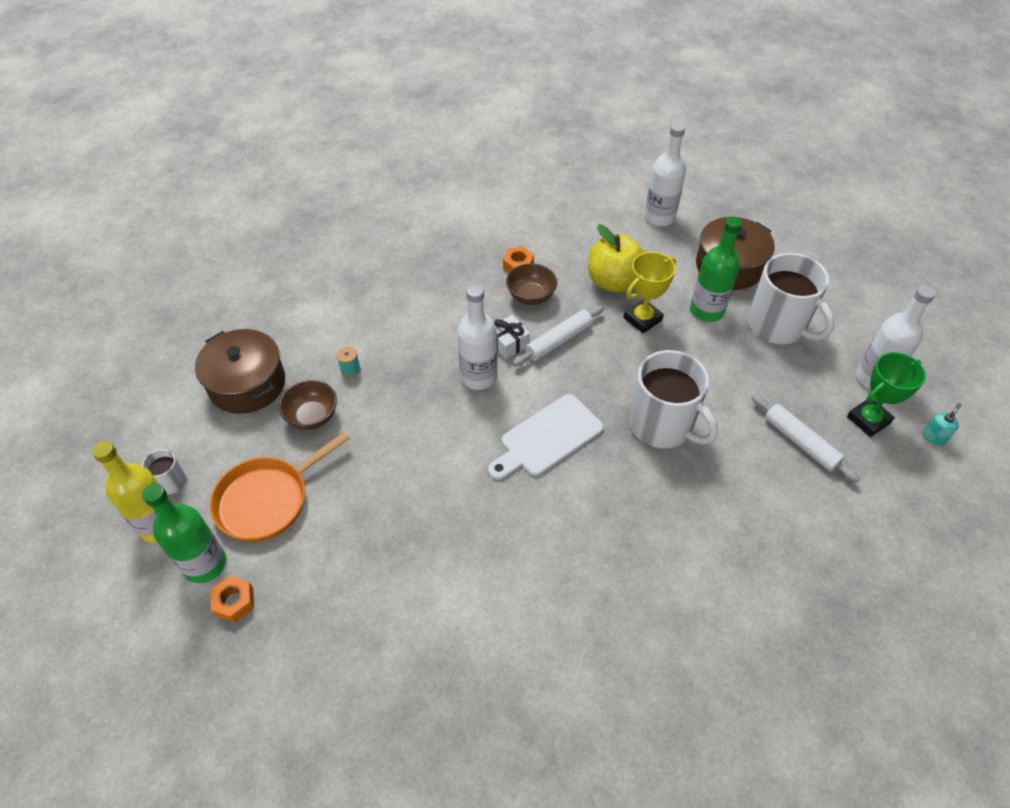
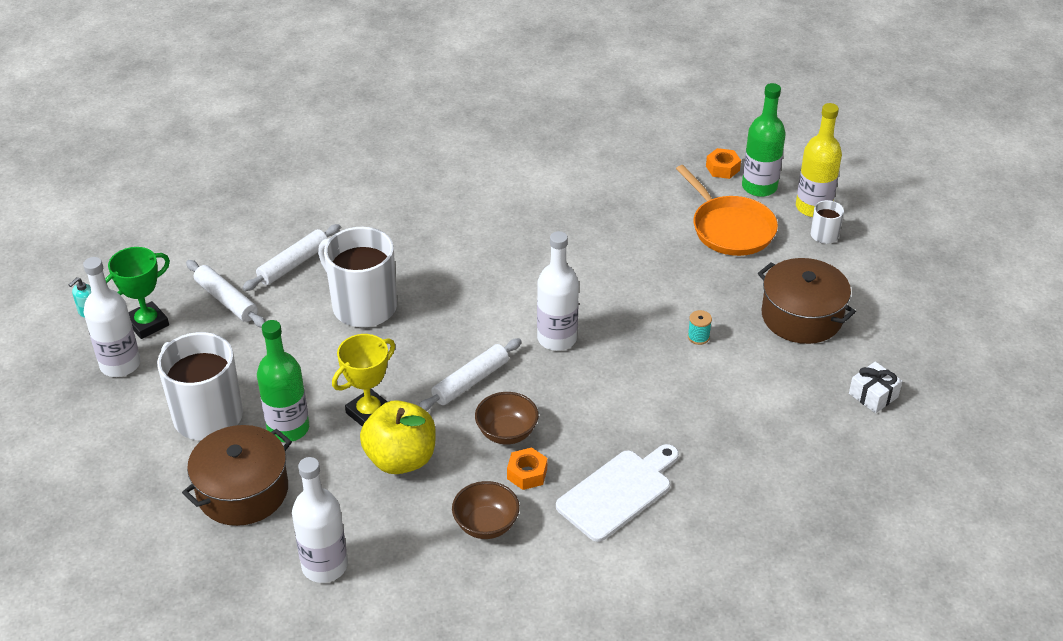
camera: 175 degrees right, 10 degrees down
(267, 499) = (730, 228): orange pan -> orange pan turned 105 degrees clockwise
(312, 416) = (719, 292): brown bowl -> brown bowl (486, 525)
(508, 343) = (528, 375): white gift -> white gift (873, 395)
(547, 438) = (479, 289): white cutting board -> white cutting board (618, 492)
(744, 484) = (293, 264): none -> white rolling pin

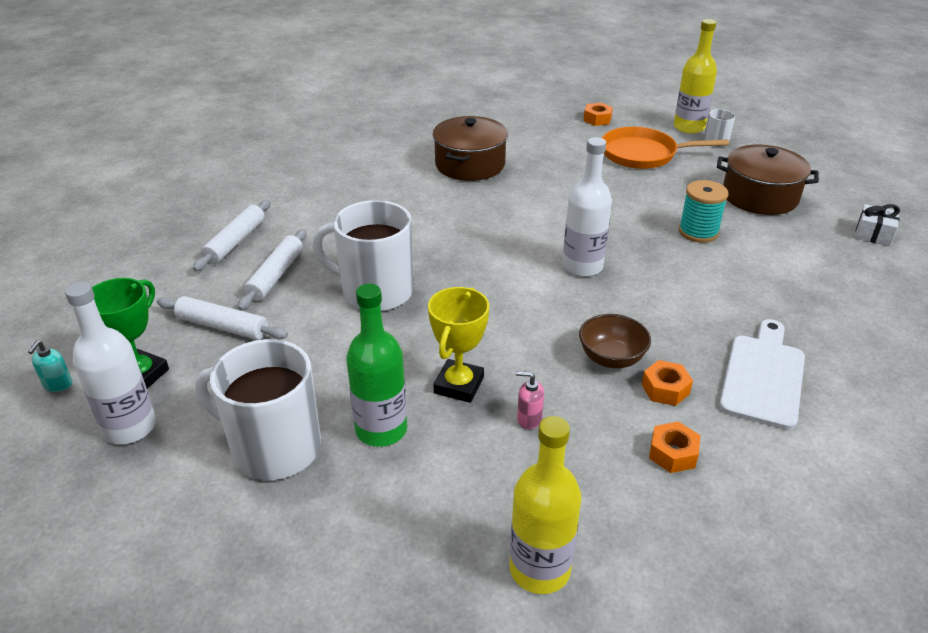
camera: 25 degrees left, 5 degrees down
(243, 491) = (376, 518): brown pot -> brown pot (470, 164)
(324, 566) = (539, 569): white bottle -> yellow bottle
(401, 459) = (529, 419): yellow apple -> pink soap dispenser
(470, 381) = (536, 324): white rolling pin -> white rolling pin (235, 242)
(486, 525) = (673, 453): brown bowl -> orange nut
(698, 337) = (698, 232): turquoise spool -> turquoise spool, size x1.85
(730, 228) = (643, 154): orange pan -> orange pan turned 150 degrees clockwise
(759, 187) = (636, 124): green bottle -> none

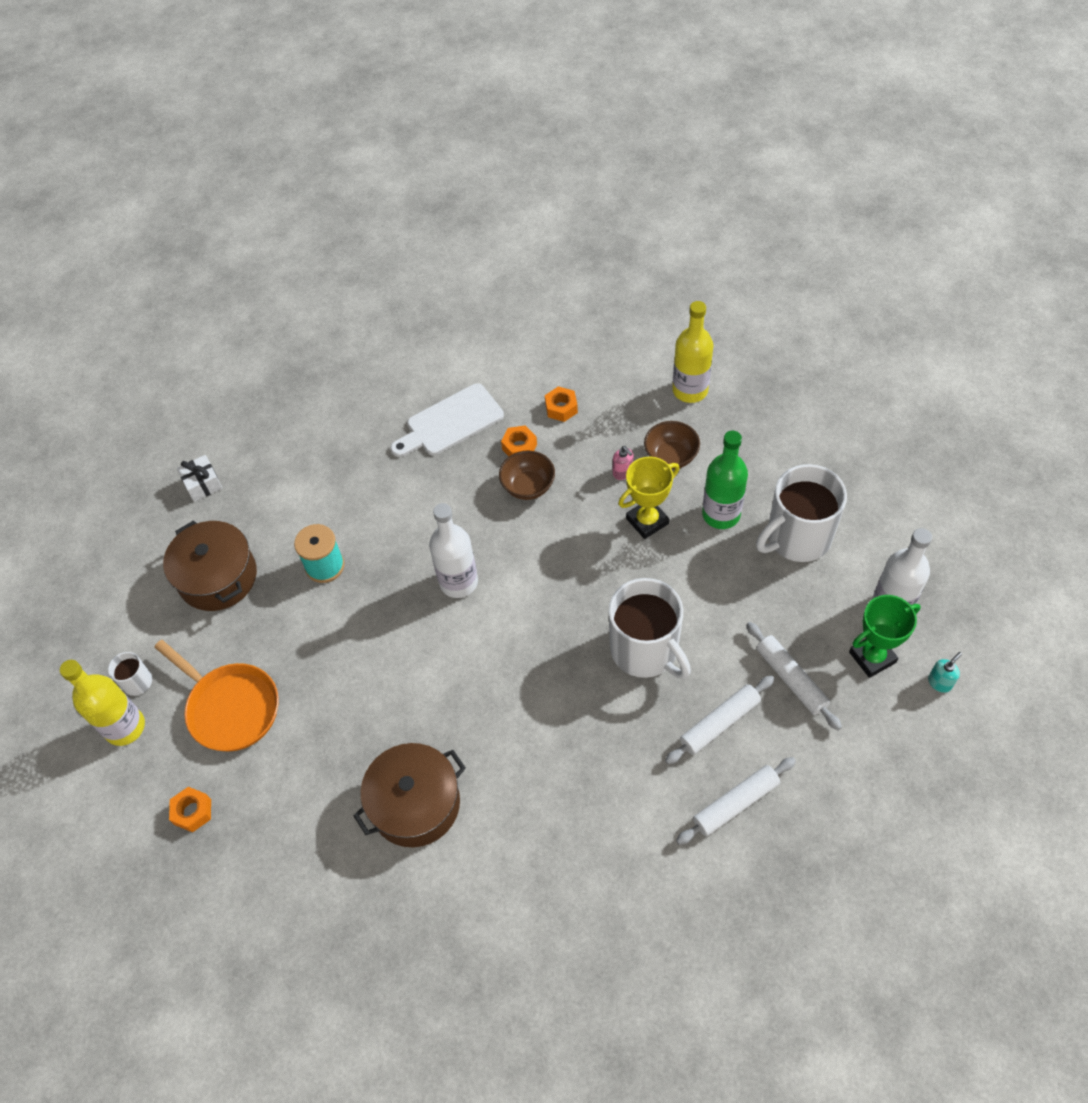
camera: 140 degrees left, 20 degrees up
(274, 448) = (797, 537): white mug -> white mug turned 90 degrees clockwise
(489, 464) = (671, 456): none -> brown bowl

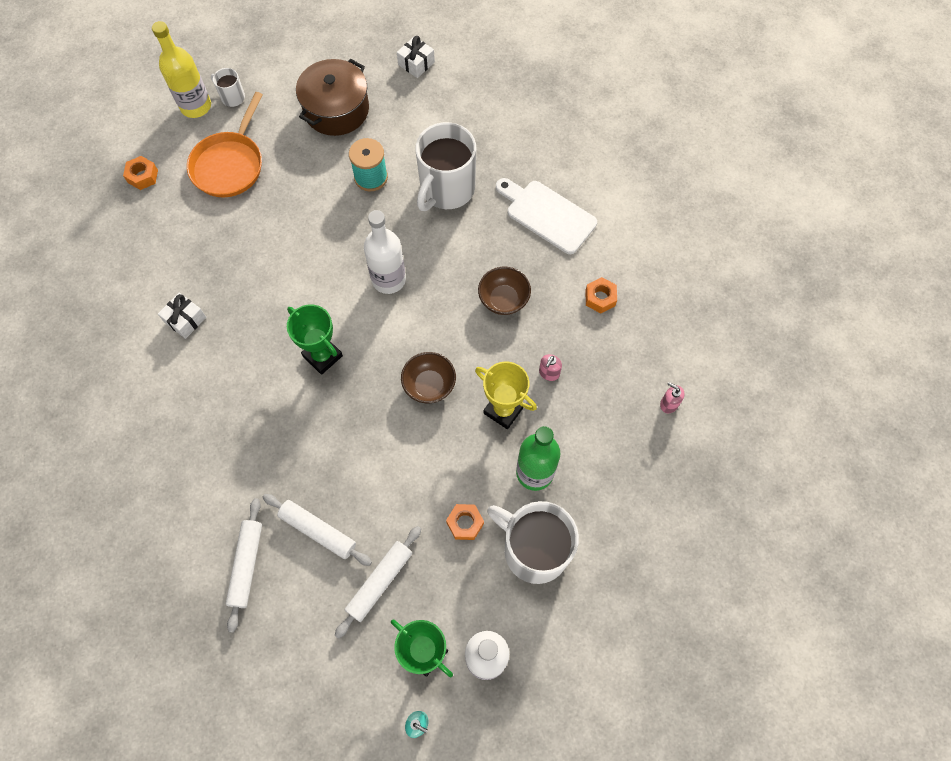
camera: 65 degrees right, 10 degrees up
(415, 804) = (185, 320): brown pot -> white gift
(519, 447) = (543, 278): orange nut -> orange nut (465, 523)
(522, 669) = (322, 356): none -> green trophy
(645, 650) = (370, 448): white mug -> white mug (446, 189)
(671, 456) = (583, 409): brown bowl -> brown bowl (429, 385)
(690, 390) = (668, 404): yellow bottle -> pink soap dispenser
(735, 804) = (246, 565): white rolling pin -> white rolling pin turned 60 degrees clockwise

